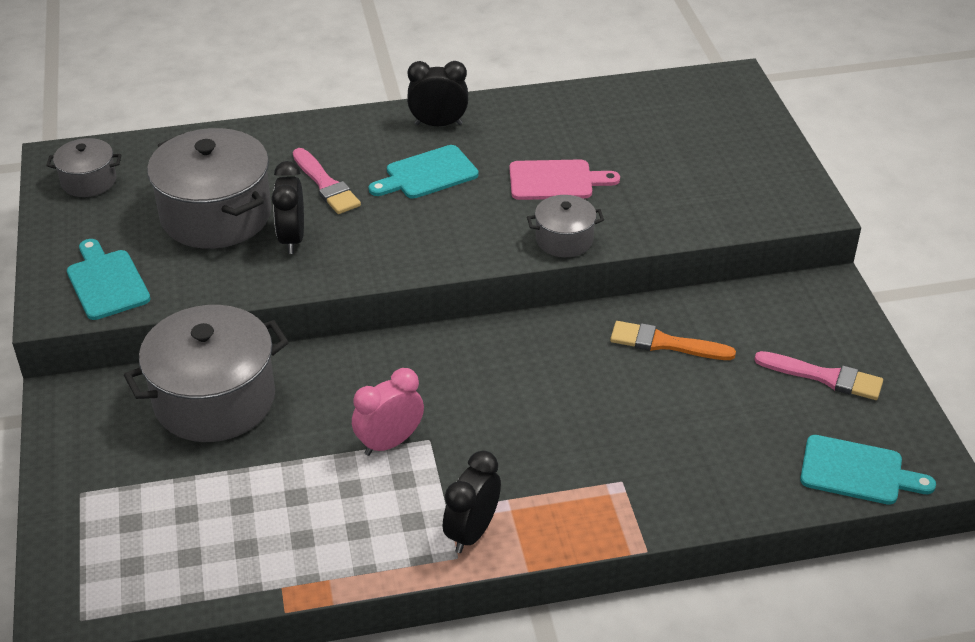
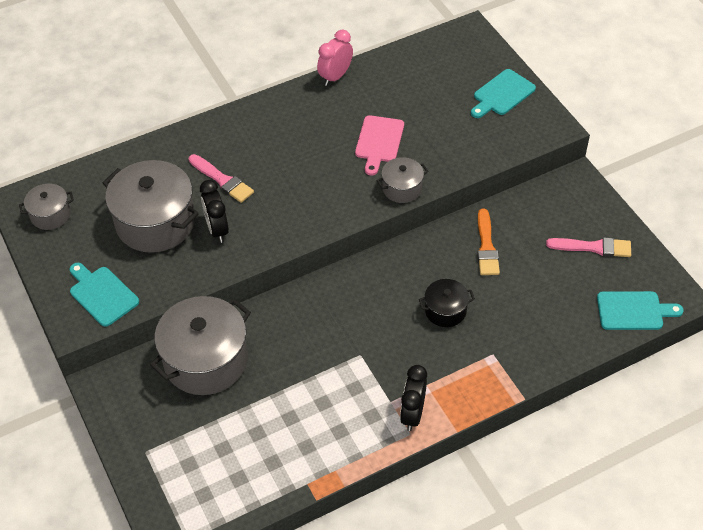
camera: 15 degrees left, 10 degrees up
(389, 442) = (335, 363): pink clock -> pink clock (335, 76)
(427, 174) = (289, 156): turquoise cutting board -> turquoise cutting board (502, 94)
(438, 124) = (281, 112): black clock -> none
(555, 180) = (379, 142): pink cutting board -> pink cutting board turned 120 degrees clockwise
(574, 411) = (445, 310): none -> black pot
(666, 343) = (486, 246): orange brush -> orange brush turned 90 degrees counterclockwise

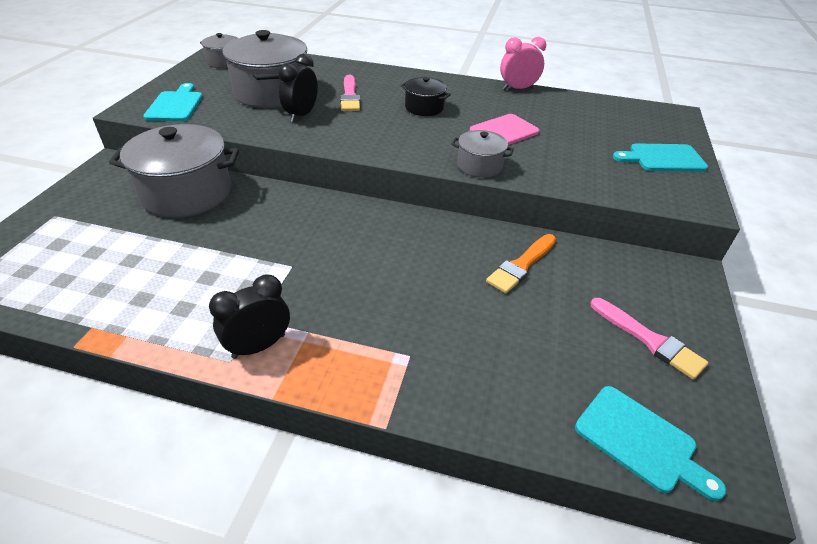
camera: 40 degrees right, 10 degrees down
(445, 310) = (413, 286): black pot -> black pot (424, 108)

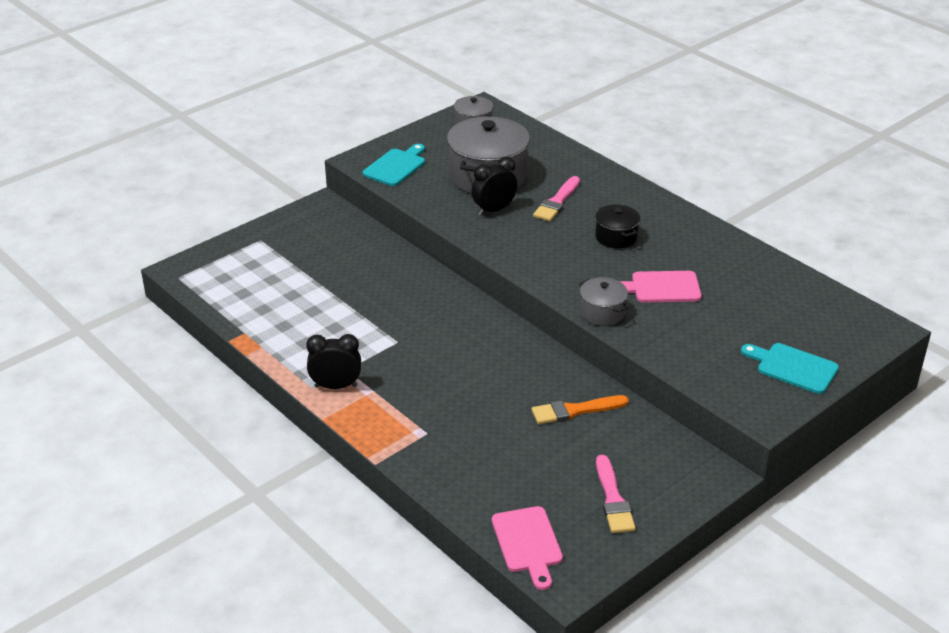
camera: 35 degrees right, 5 degrees down
(186, 193) = (363, 253): grey pot -> none
(518, 89) = (742, 244): pink clock -> none
(640, 441) = (528, 543): turquoise cutting board -> pink cutting board

